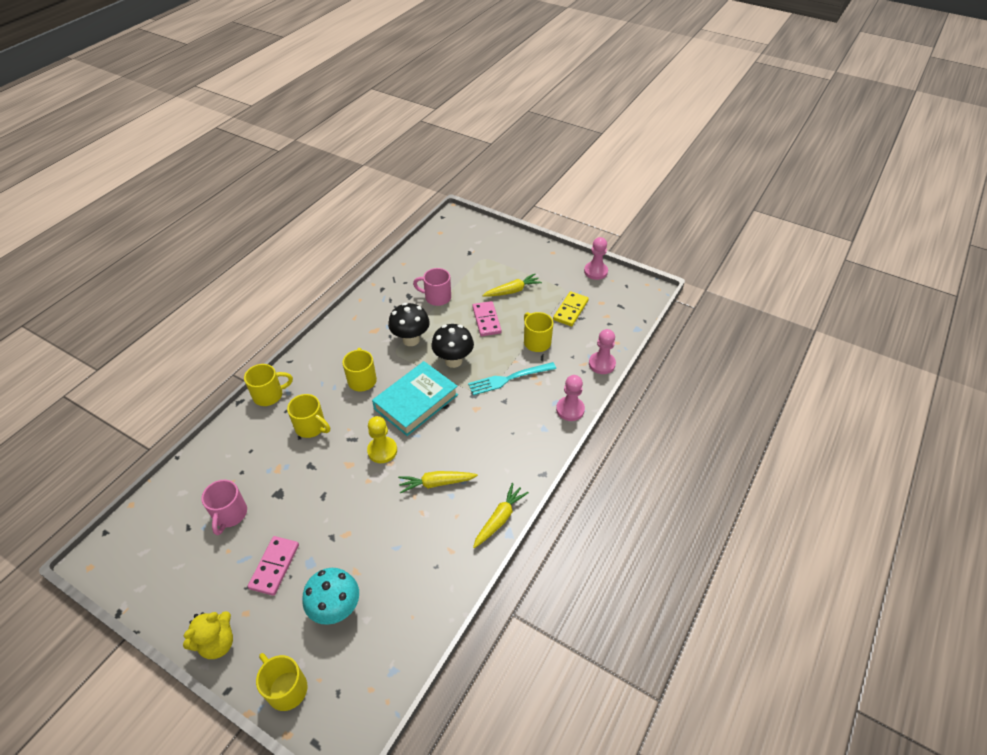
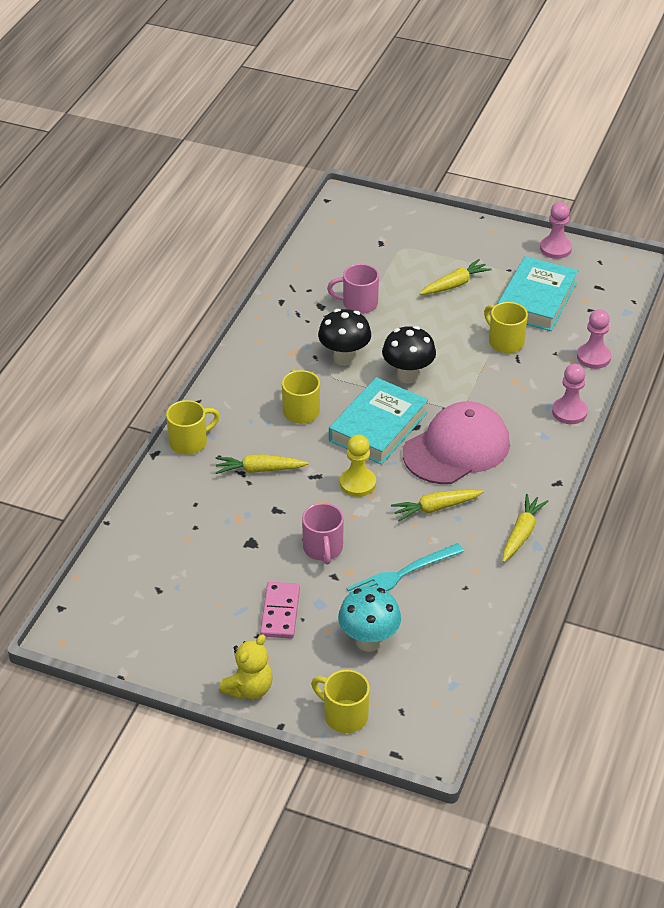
camera: 10 degrees left, 5 degrees down
(230, 515) = (203, 571): pink mug -> pink mug (323, 549)
(311, 427) = (259, 470): yellow mug -> yellow carrot
(471, 430) = (456, 448): none -> pink cap
(486, 320) = (433, 324): pink domino -> none
(508, 379) = (483, 388): turquoise fork -> turquoise fork (400, 575)
(570, 310) = (536, 299): yellow domino -> turquoise book

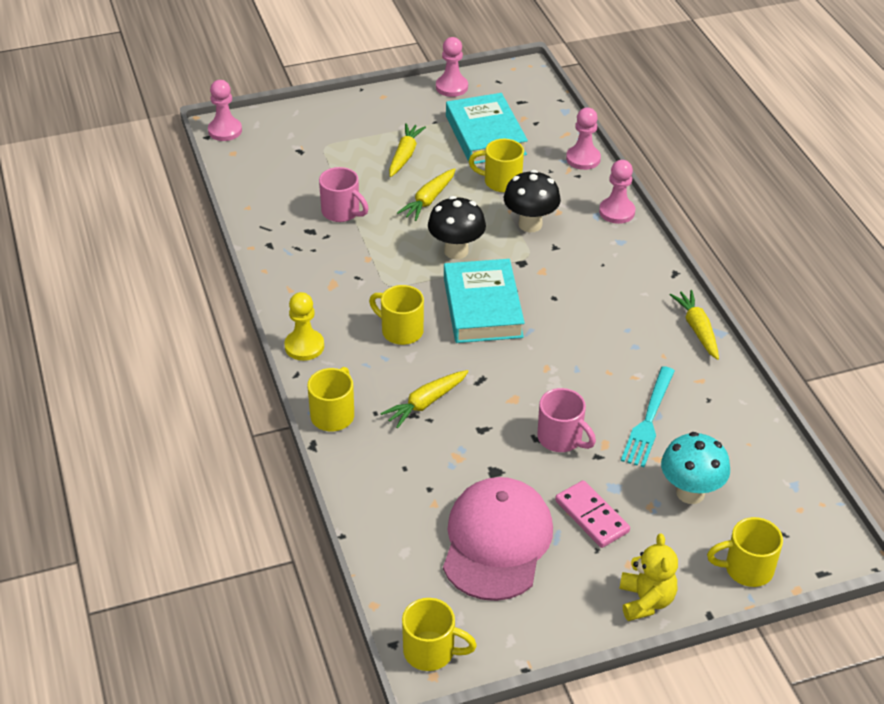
camera: 40 degrees left, 0 degrees up
(77, 627) = (431, 651): none -> yellow mug
(344, 201) = (225, 131): none -> pink pawn
(344, 358) = (384, 265): black mushroom -> black mushroom (530, 224)
(357, 483) = (523, 365): yellow pawn -> yellow pawn (304, 346)
(358, 304) = (342, 212): pink mug -> pink mug turned 105 degrees counterclockwise
(435, 508) = (609, 348): yellow carrot -> yellow carrot (428, 200)
(456, 448) = (566, 289): pink cap -> pink cap (496, 542)

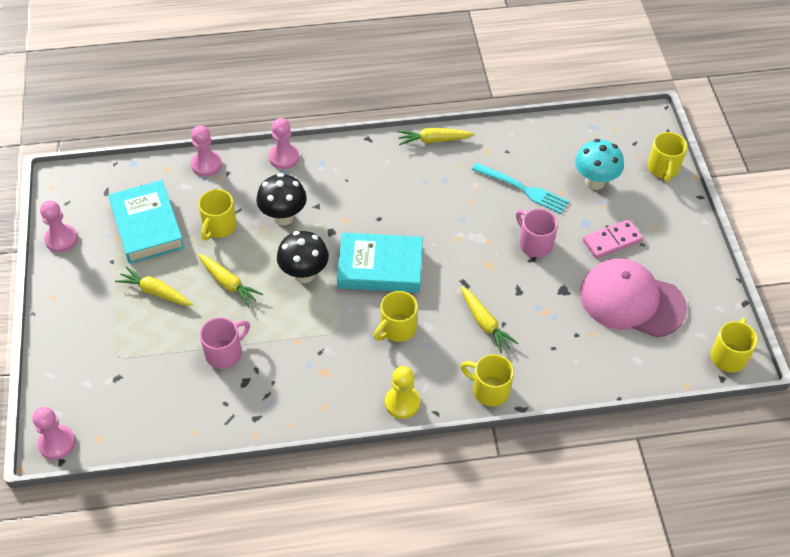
camera: 80 degrees left, 10 degrees up
(485, 135) = (147, 226): turquoise book -> turquoise book turned 75 degrees clockwise
(561, 438) = (534, 243): pink mug -> pink mug turned 90 degrees counterclockwise
(646, 601) = (687, 227): yellow teddy bear -> none

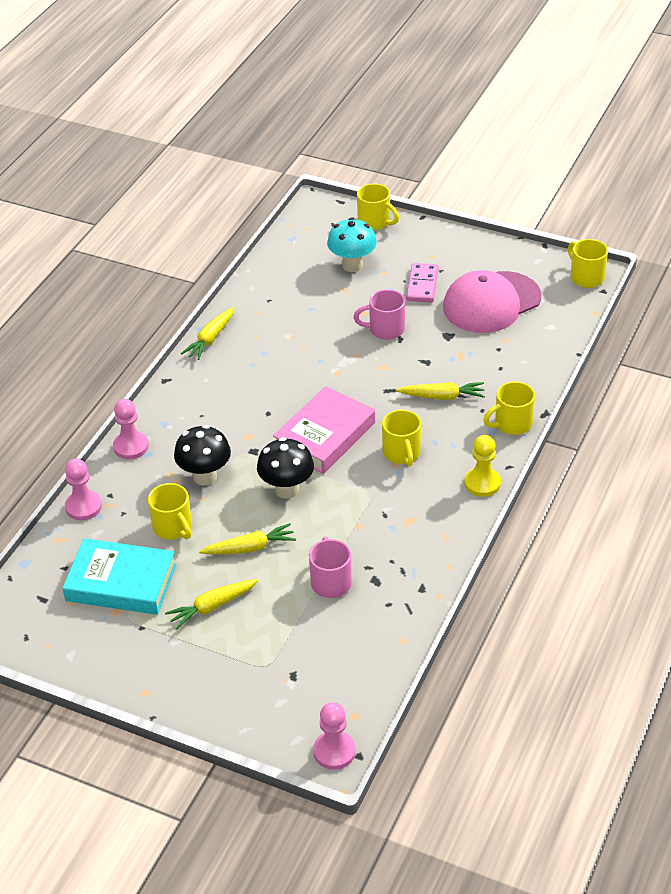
camera: 55 degrees left, 10 degrees down
(61, 239) = (73, 659): pink pawn -> none
(380, 267) = (325, 435): turquoise book -> pink book
(524, 189) = (321, 309): turquoise fork -> none

